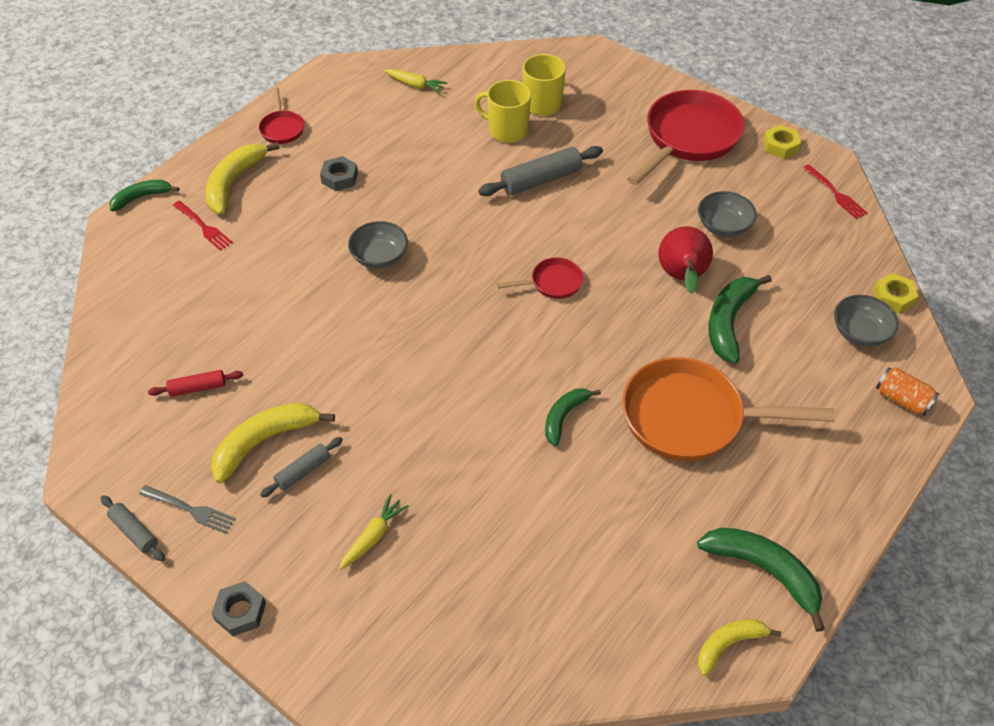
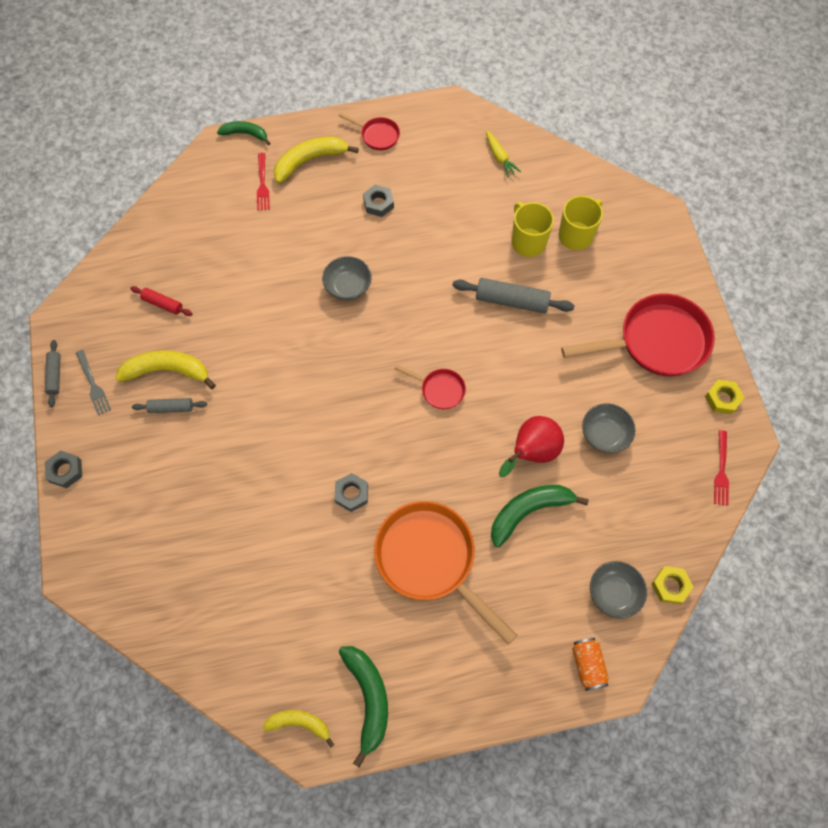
camera: 40 degrees right, 15 degrees up
(282, 128) = (377, 135): red pan -> red pan turned 90 degrees counterclockwise
(373, 537) = (170, 483): yellow carrot -> none
(564, 417) = (351, 494): green banana -> grey nut

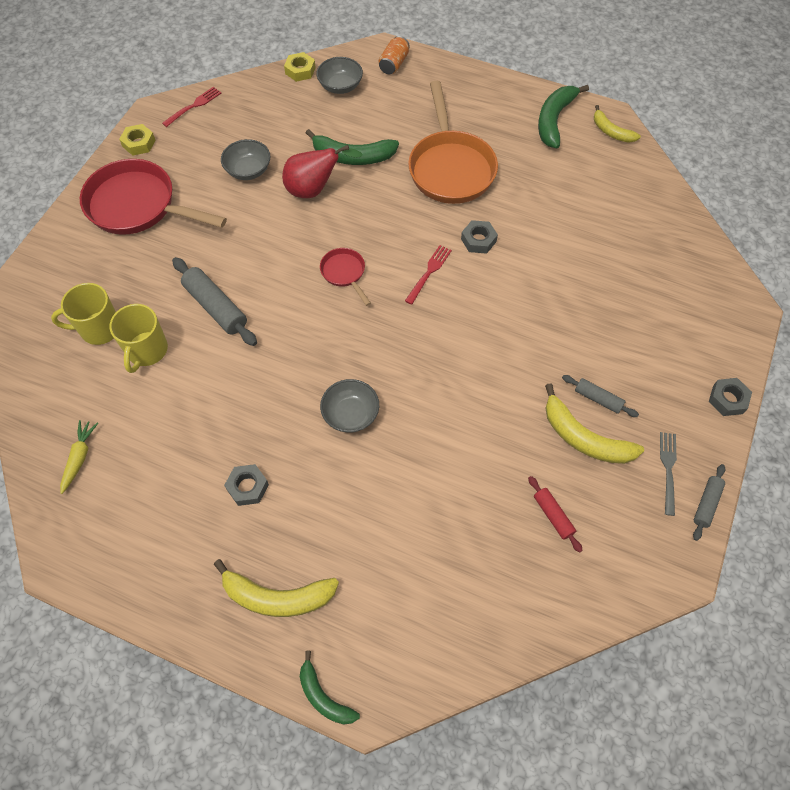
camera: 145 degrees left, 5 degrees down
(262, 184) = (353, 601): red fork -> red fork (429, 272)
(377, 135) = (175, 579): red pan -> none

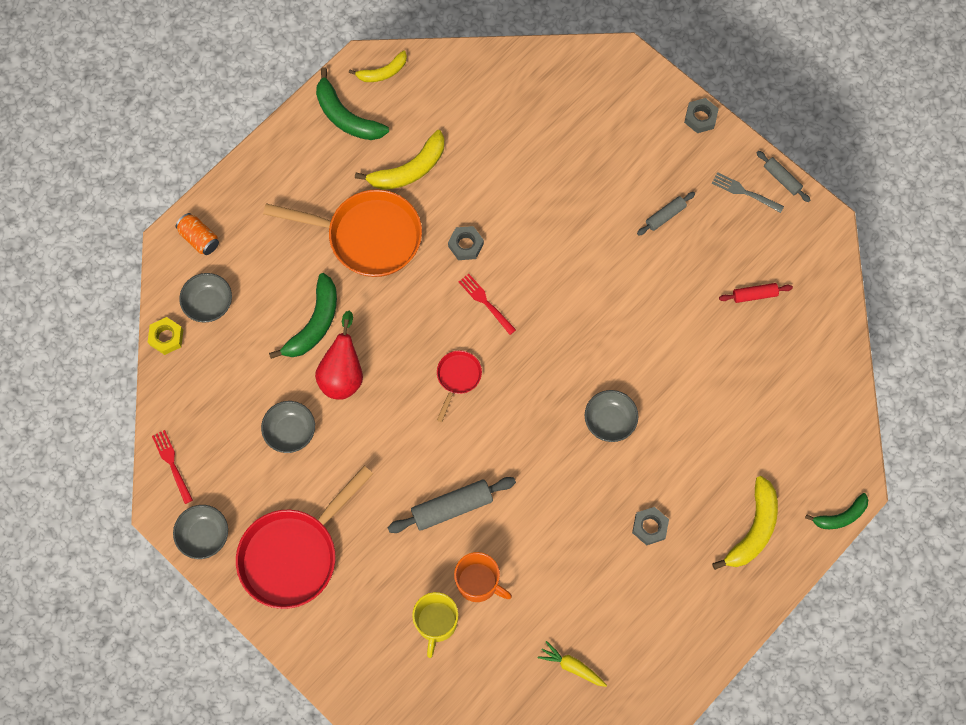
camera: 70 degrees left, 10 degrees up
(139, 143) = (204, 535): yellow nut -> grey bowl
(147, 351) = (478, 583): yellow mug -> orange mug
(344, 273) = (457, 378): red pan -> red pan turned 120 degrees clockwise
(584, 438) = (696, 242): yellow banana -> yellow banana (409, 169)

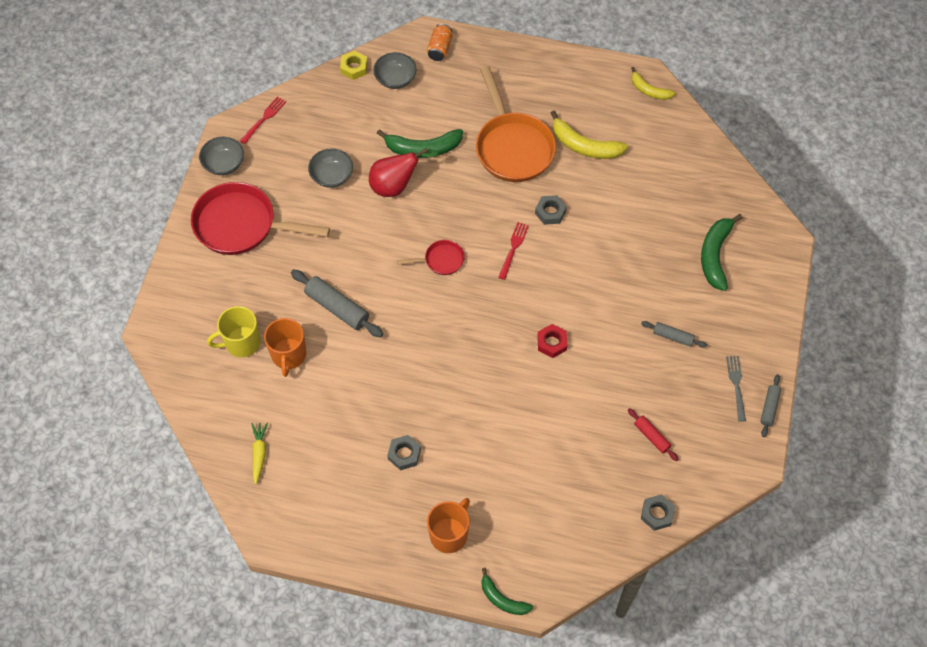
camera: 60 degrees right, 10 degrees down
(346, 116) = (596, 86): green banana -> green banana (715, 255)
(609, 326) = (552, 343): none -> red nut
(609, 420) = (474, 382): grey bowl -> none
(700, 118) = (777, 320): grey nut -> grey nut (657, 514)
(753, 529) = (449, 534): yellow banana -> orange mug

